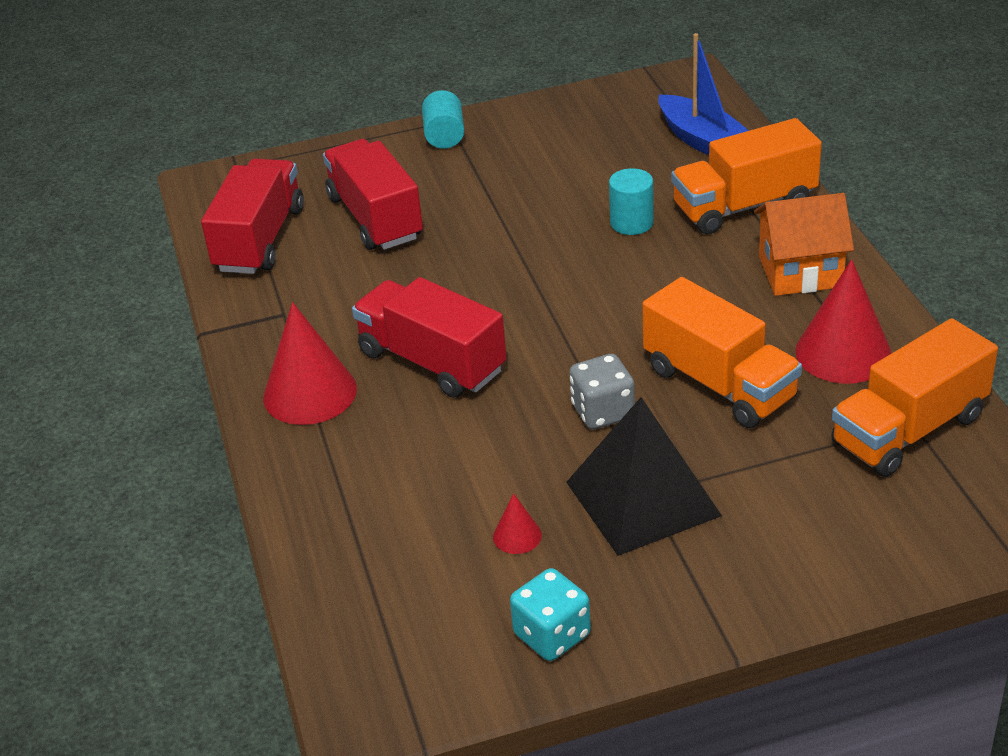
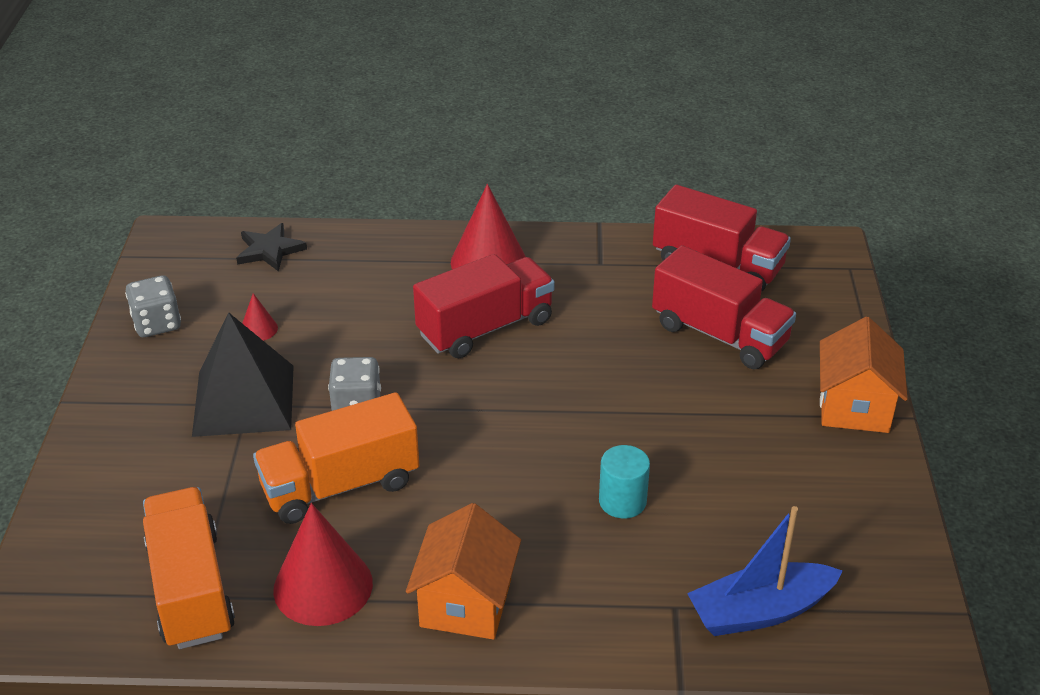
camera: 105 degrees right, 0 degrees up
(353, 590) = (269, 250): none -> black star
(375, 218) = (719, 334): red truck -> red truck turned 45 degrees clockwise
(444, 136) = (854, 407): turquoise cylinder -> orange house
(552, 635) = (157, 324): turquoise dice -> grey dice
(744, 206) = (608, 600): orange truck -> none

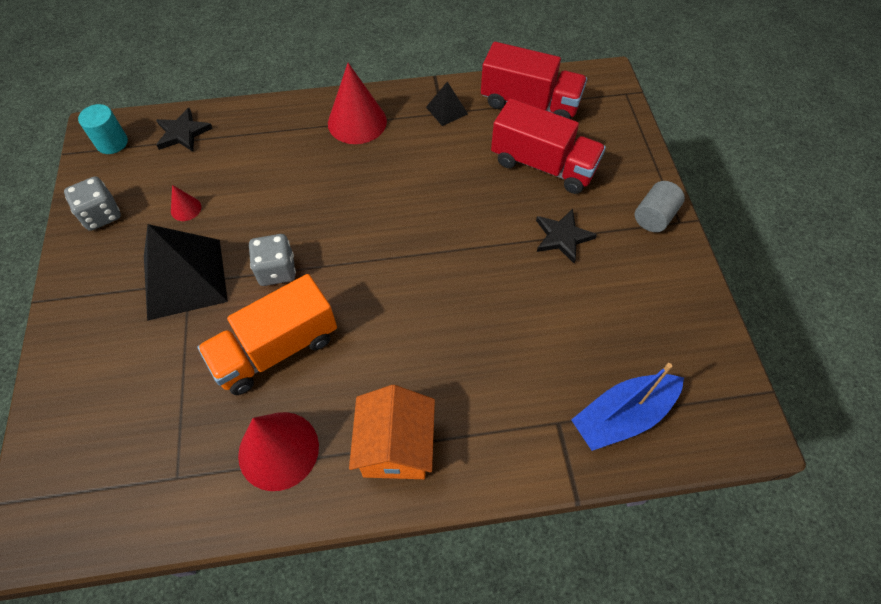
camera: 10 degrees left, 20 degrees up
(191, 589) = (170, 471): orange truck -> none
(485, 328) = (365, 183): red truck -> none
(606, 261) = (446, 110): none -> black pyramid
(622, 501) = (499, 330): turquoise cylinder -> turquoise cylinder (112, 143)
(726, 414) = (562, 237): none -> black star
(854, 407) = (654, 217): orange house -> grey cylinder

